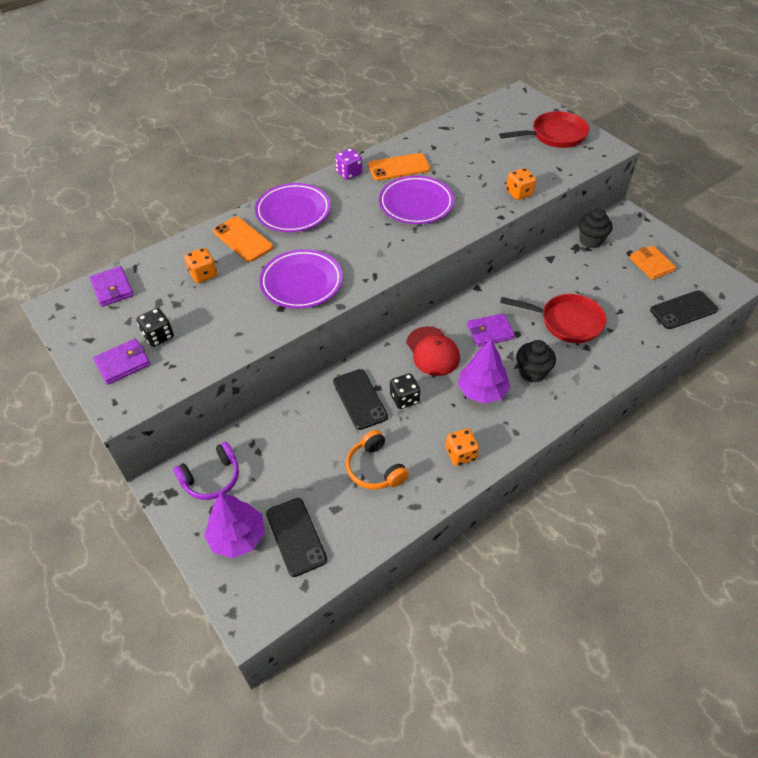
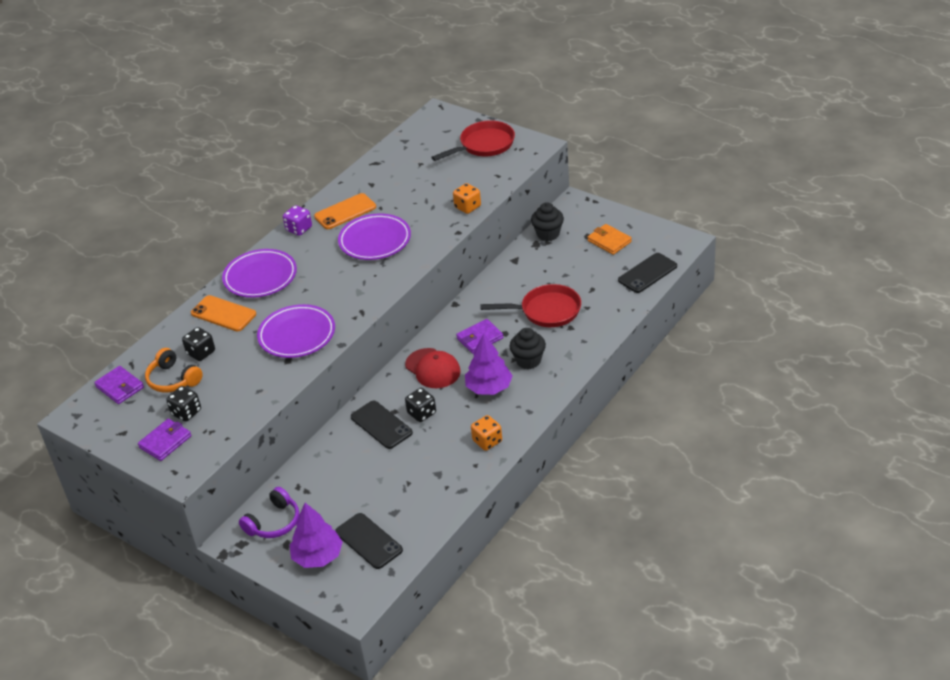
camera: 15 degrees left, 10 degrees down
(203, 274) = (201, 353): orange dice -> black dice
(375, 468) = (417, 473): orange headphones -> orange headphones (173, 379)

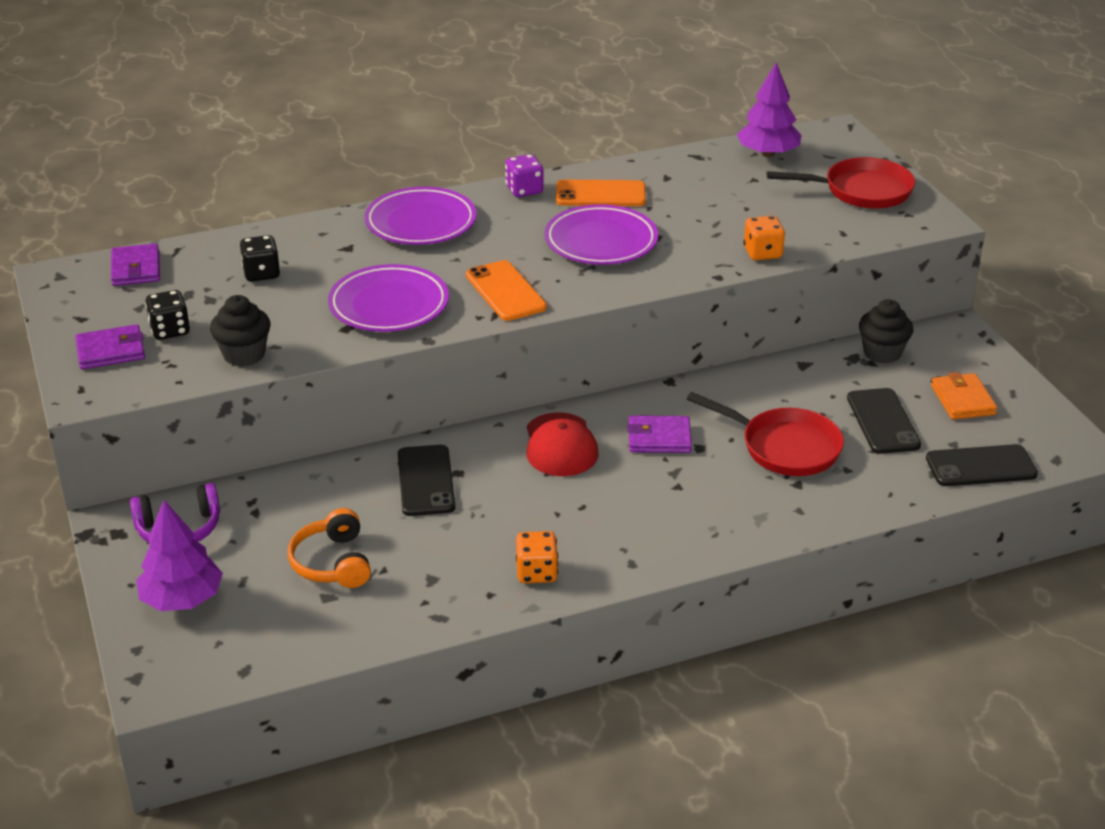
camera: 30 degrees right, 5 degrees down
(173, 379) = (199, 288): orange headphones -> orange headphones (333, 562)
(223, 314) = (334, 243): orange phone -> orange phone (505, 291)
(368, 541) = (259, 615): black phone -> black phone (883, 421)
(421, 413) = (490, 493): black dice -> none
(489, 388) = (608, 505): purple tree -> purple tree (768, 153)
(528, 360) = (696, 498): black cupcake -> black cupcake (244, 355)

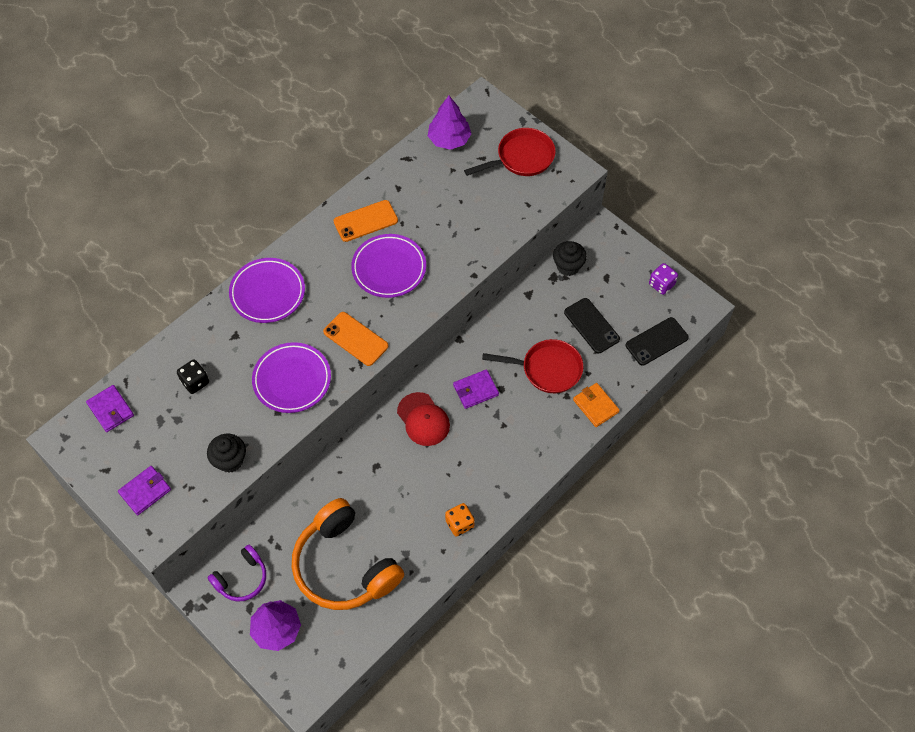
camera: 25 degrees left, 25 degrees up
(170, 330) = (170, 458): black dice -> none
(333, 562) = (345, 565): orange headphones -> orange headphones, size x1.95
(425, 481) = (362, 480): black phone -> none
(524, 190) = (315, 235): purple dice -> purple dice (661, 284)
(762, 253) = (490, 242): orange dice -> none
(962, 400) = (627, 290): orange wallet -> orange wallet (595, 406)

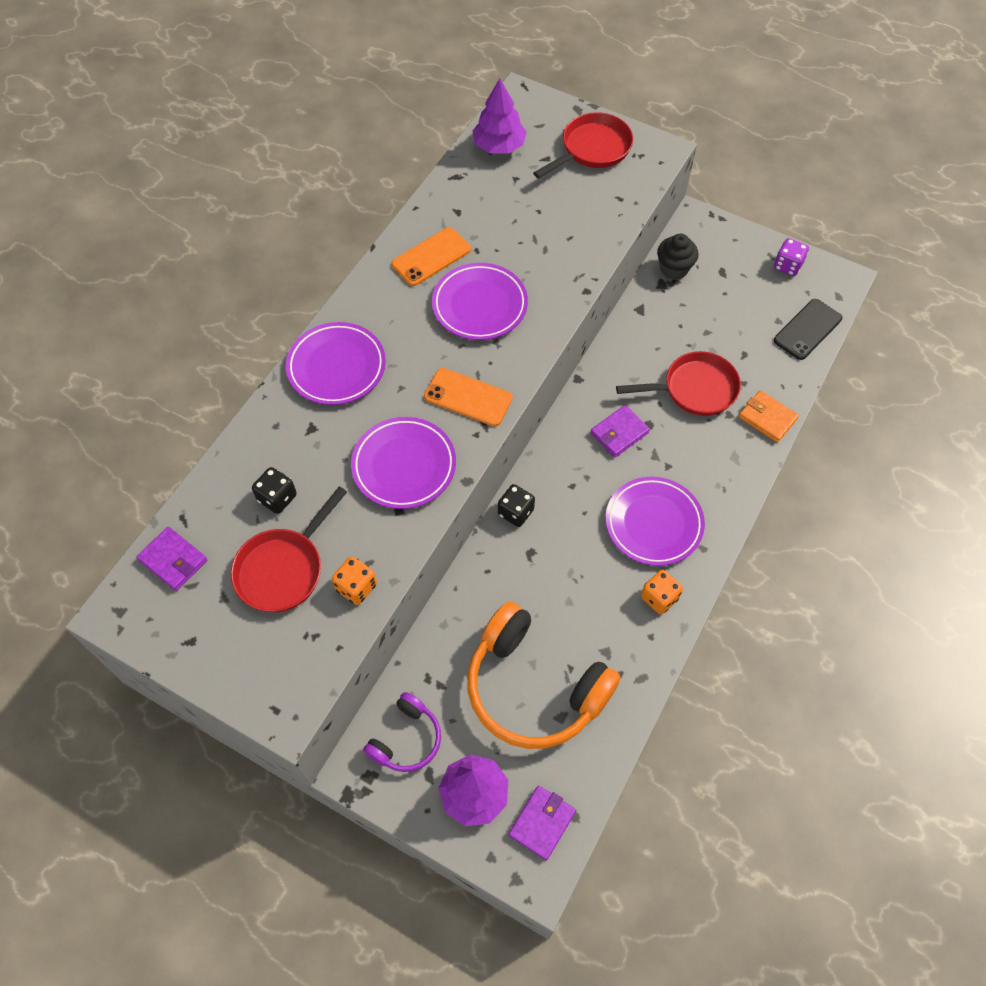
camera: 15 degrees left, 0 degrees up
(145, 491) = (253, 656): purple wallet -> purple wallet (542, 823)
(184, 435) = (284, 569): none -> red pan
(230, 460) = (356, 587): black cupcake -> orange dice
(375, 433) = (515, 512): none -> black dice
(423, 419) = (568, 482): red cap -> none
(476, 467) = (653, 523): none -> purple plate
(591, 326) = (726, 328): black phone -> none

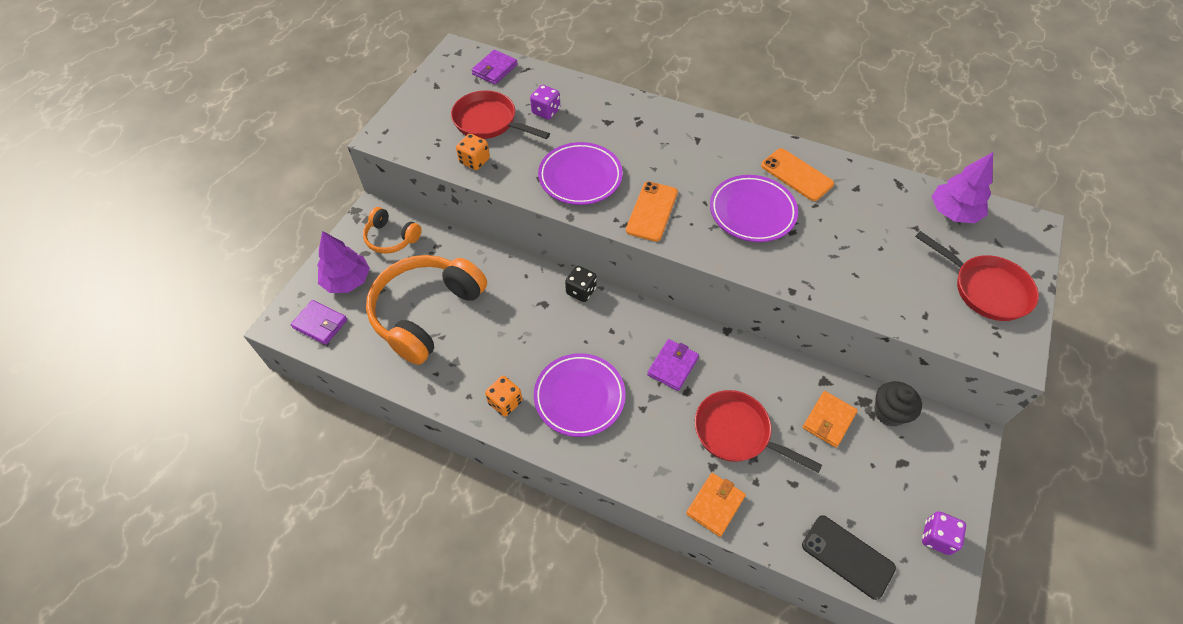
camera: 85 degrees right, 5 degrees down
(277, 498) = (546, 111): black dice -> purple dice
(336, 367) = (666, 129): purple plate -> none
(406, 739) = (391, 237): purple headphones -> orange headphones
(619, 433) = (673, 366): purple wallet -> purple wallet turned 75 degrees clockwise
(681, 315) = (828, 420): none -> orange wallet
(694, 389) = (737, 433): red pan -> red pan turned 135 degrees clockwise

